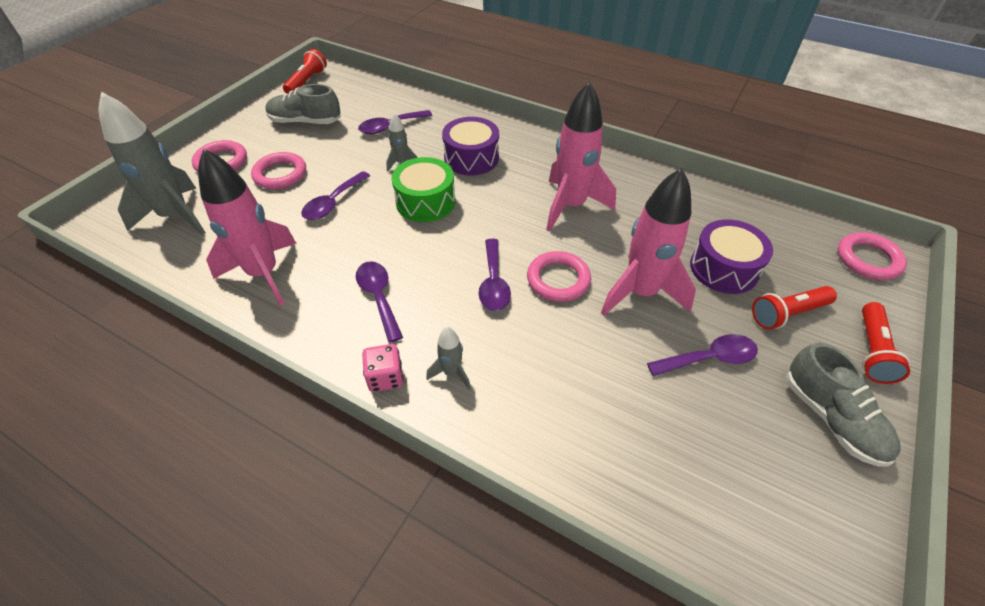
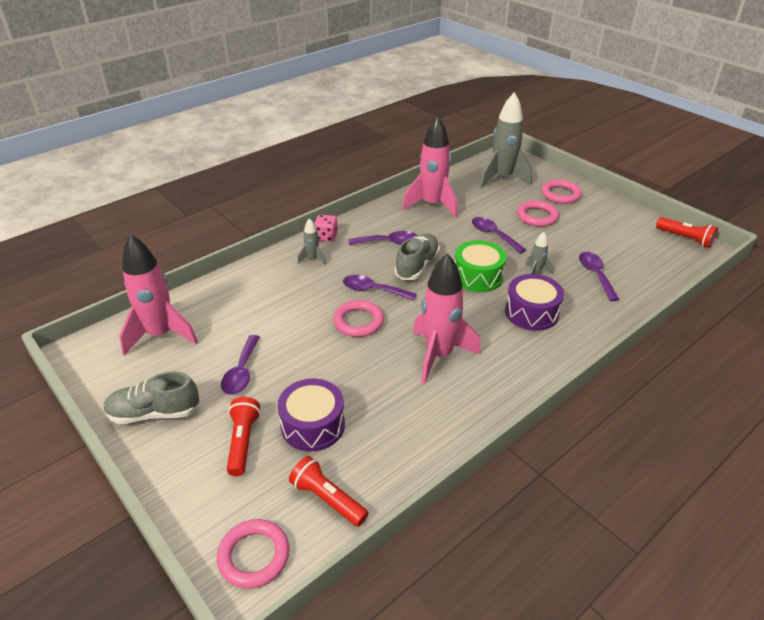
camera: 110 degrees right, 10 degrees down
(305, 122) = (611, 232): grey shoe -> grey shoe (417, 266)
(640, 292) = (320, 361): pink rocket -> pink rocket (161, 335)
(872, 351) = (174, 477): red flashlight -> red flashlight (327, 499)

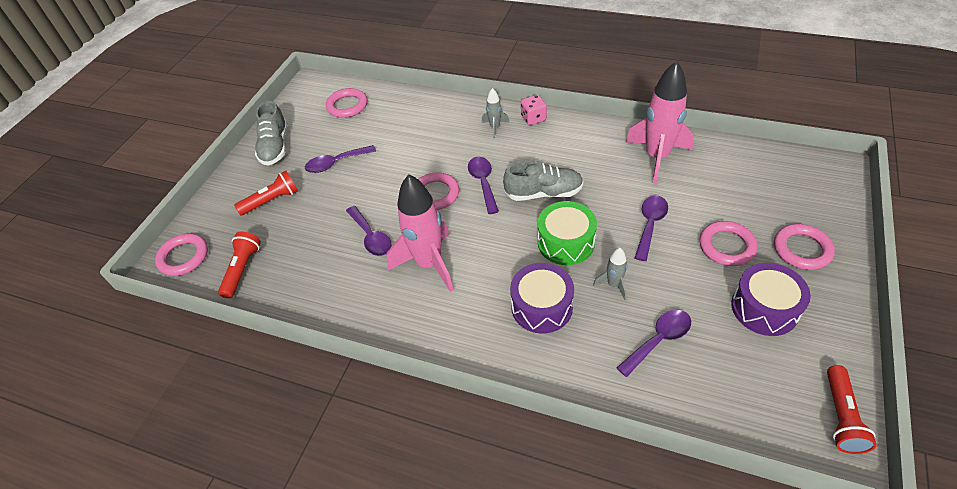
camera: 65 degrees right, 10 degrees up
(154, 413) = (275, 147): grey shoe -> grey shoe turned 150 degrees counterclockwise
(161, 335) = (347, 106): pink rocket -> pink ring
(313, 425) = (305, 227): purple drum -> purple drum (764, 308)
(388, 242) = (562, 158): purple spoon -> purple spoon (371, 237)
(502, 178) = (776, 186): grey rocket -> none

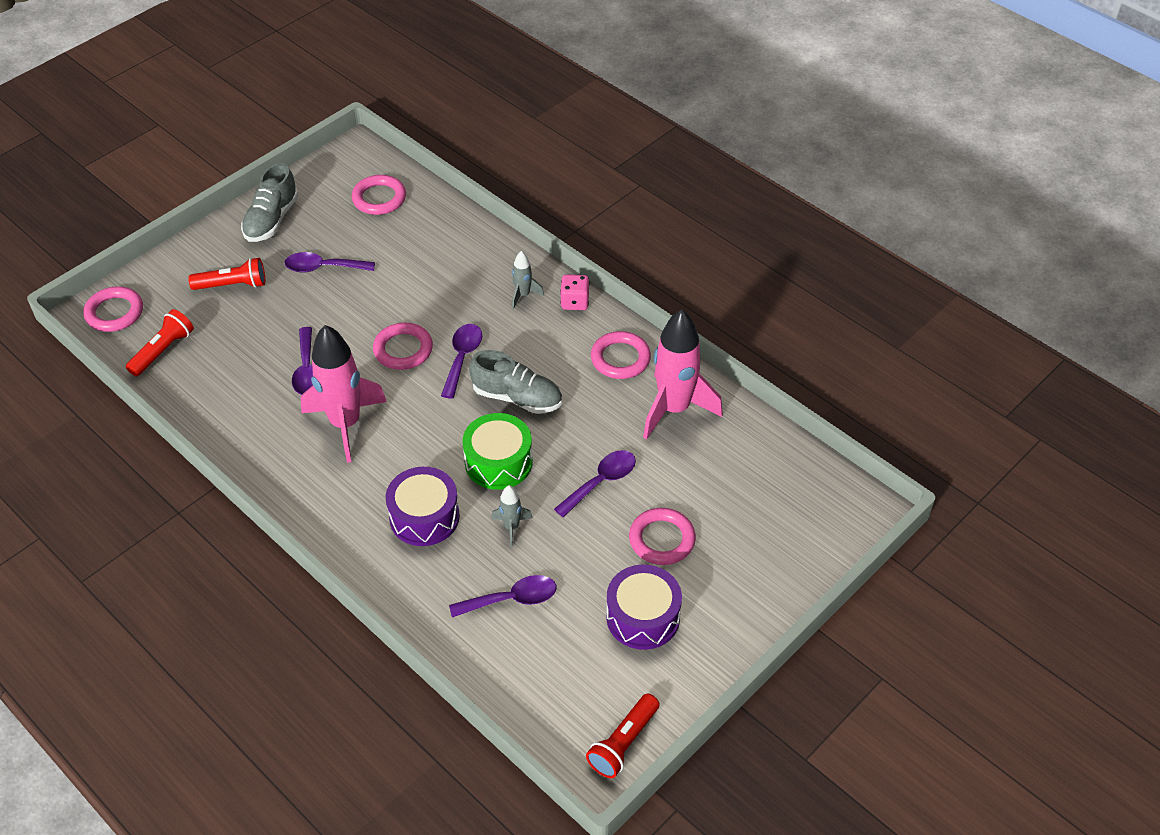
camera: 20 degrees right, 0 degrees up
(802, 249) = (738, 578): pink ring -> pink ring (620, 358)

